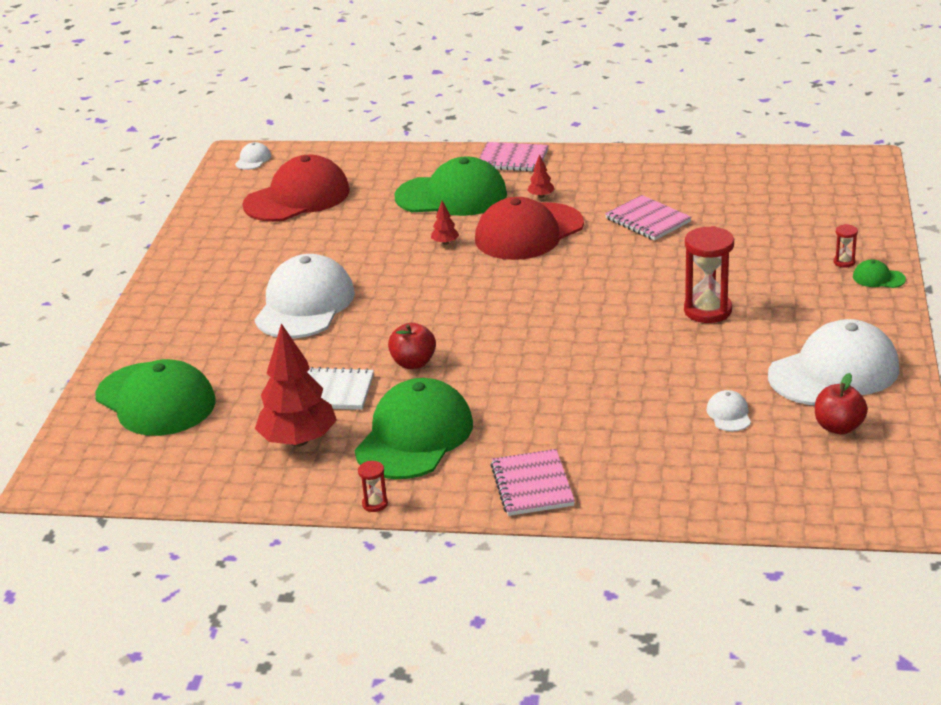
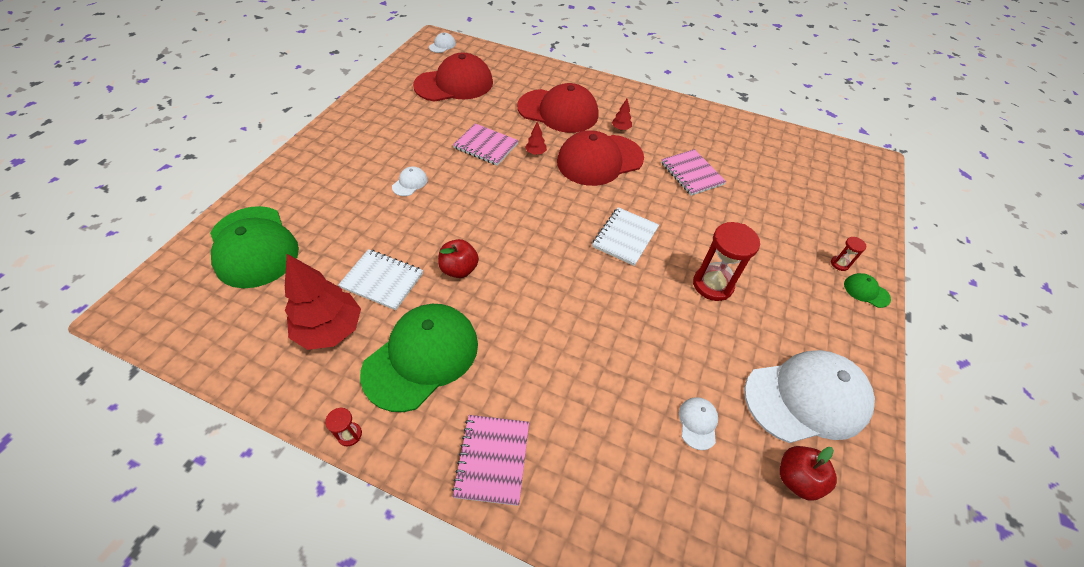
camera: 10 degrees right, 20 degrees up
(305, 305) = (410, 183): white cap -> white cap, size x0.41
(452, 196) = (558, 111): green cap -> red cap
(512, 159) = (613, 90): pink notebook -> pink notebook (486, 146)
(592, 294) = (625, 237): none -> white notebook

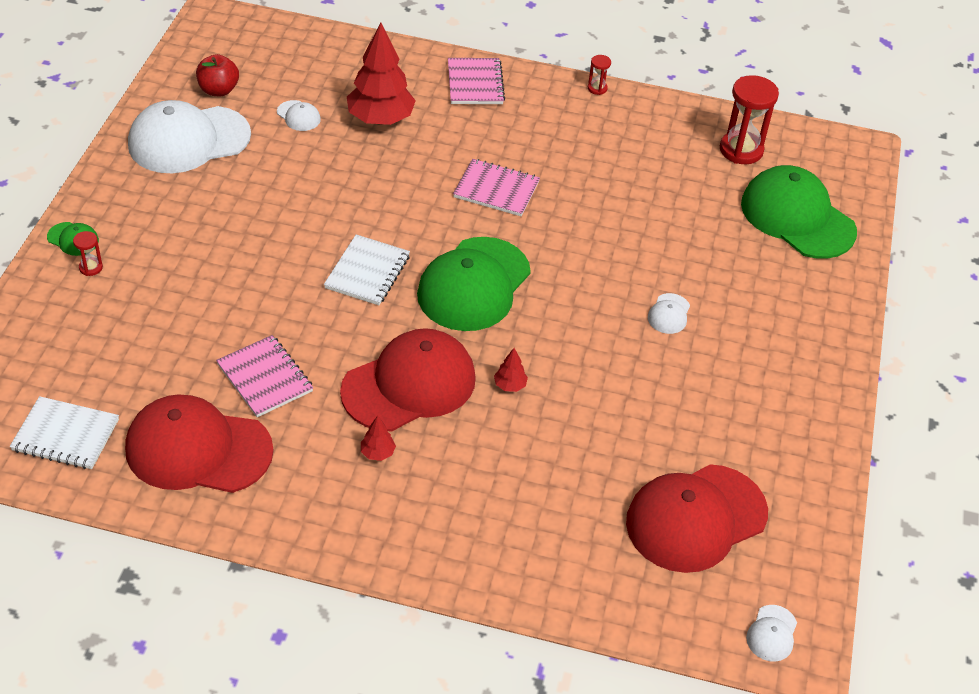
camera: 170 degrees right, 5 degrees down
(330, 330) = (661, 153): red tree -> red tree (380, 119)
(382, 280) = (636, 198): white notebook -> white notebook (66, 435)
(422, 357) = (563, 140): green cap -> green cap (473, 285)
(459, 269) = (559, 216): red apple -> none
(486, 146) = (589, 388): pink notebook -> pink notebook (496, 190)
(558, 111) = (491, 478): red cap -> red cap (198, 449)
(698, 423) = (298, 116): white cap -> white cap turned 45 degrees counterclockwise
(712, 285) = (262, 229): red hourglass -> red hourglass (741, 150)

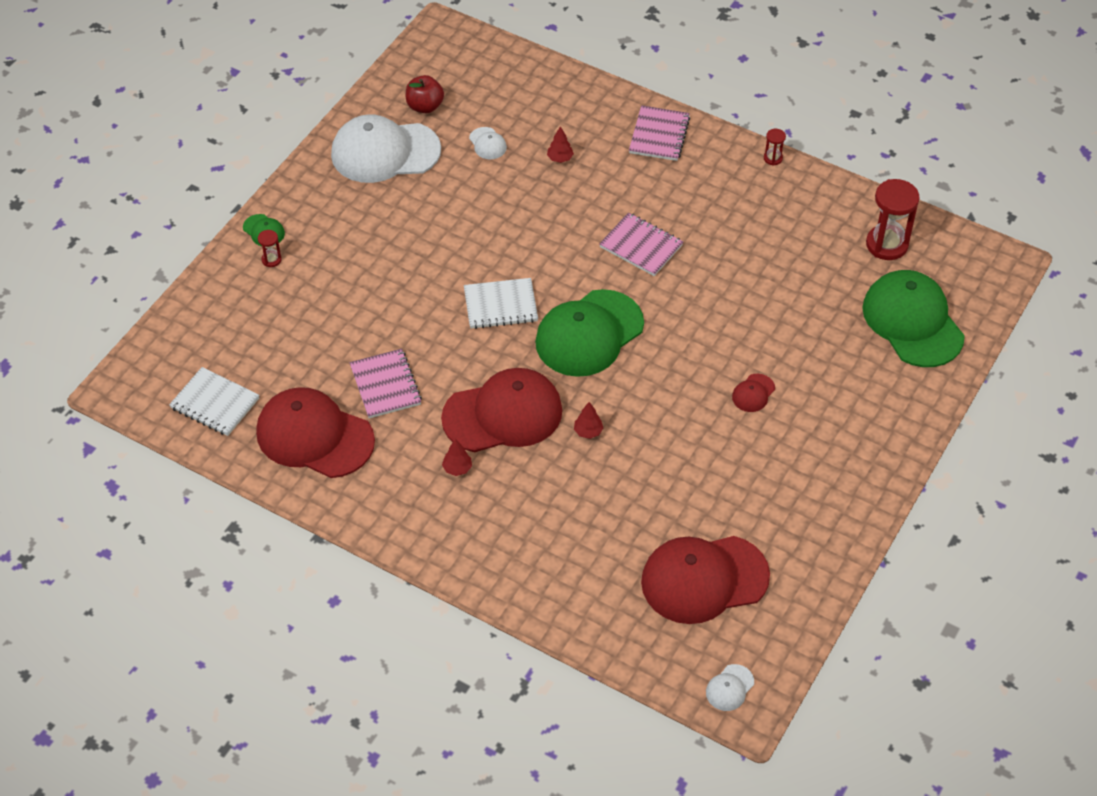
camera: 20 degrees right, 5 degrees up
(367, 272) = (500, 305): white notebook -> white notebook turned 45 degrees clockwise
(380, 119) = (560, 158): red tree -> red tree, size x0.42
(669, 314) = (753, 393): white cap -> red cap

